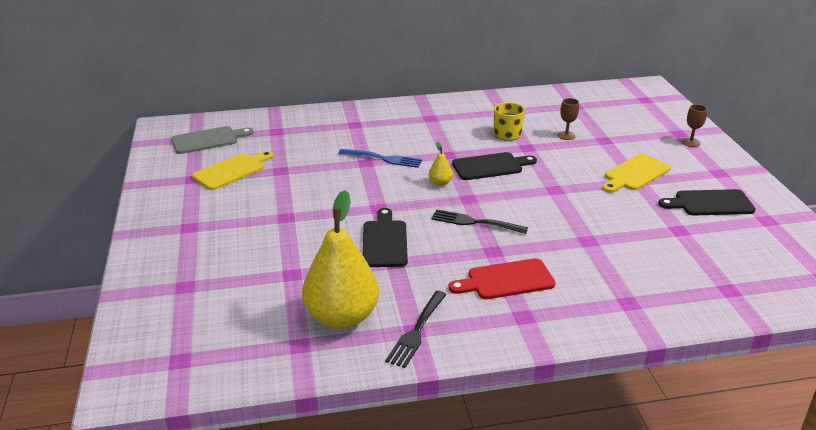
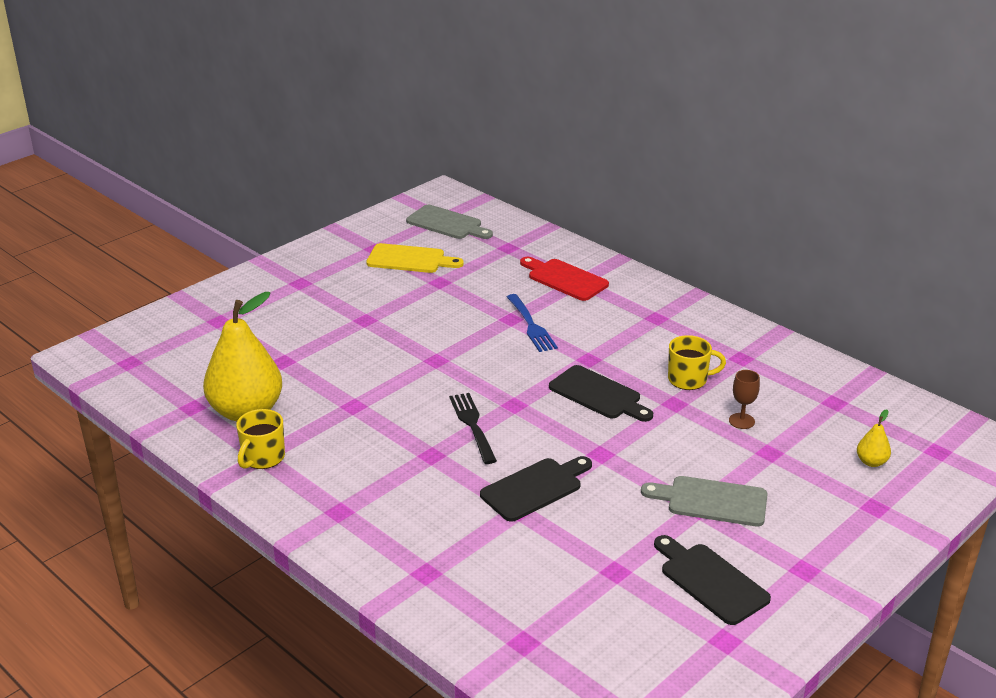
camera: 55 degrees right, 0 degrees up
(385, 241) = (382, 387): black cutting board -> black cutting board (535, 488)
(417, 330) = (263, 458): black fork -> yellow mug
(440, 183) = (524, 376): yellow pear -> yellow pear (871, 462)
(506, 280) = (388, 480): red cutting board -> red cutting board (564, 279)
(635, 174) = (711, 501): yellow cutting board -> grey cutting board
(690, 142) = (861, 524): brown goblet -> none

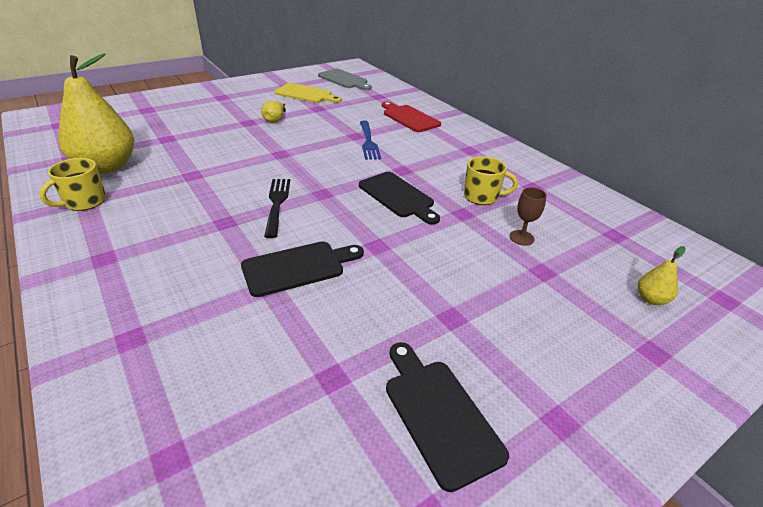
camera: 10 degrees right, 5 degrees up
(396, 310) = (275, 120): none -> yellow pear
(711, 501) = (470, 312): grey cutting board -> none

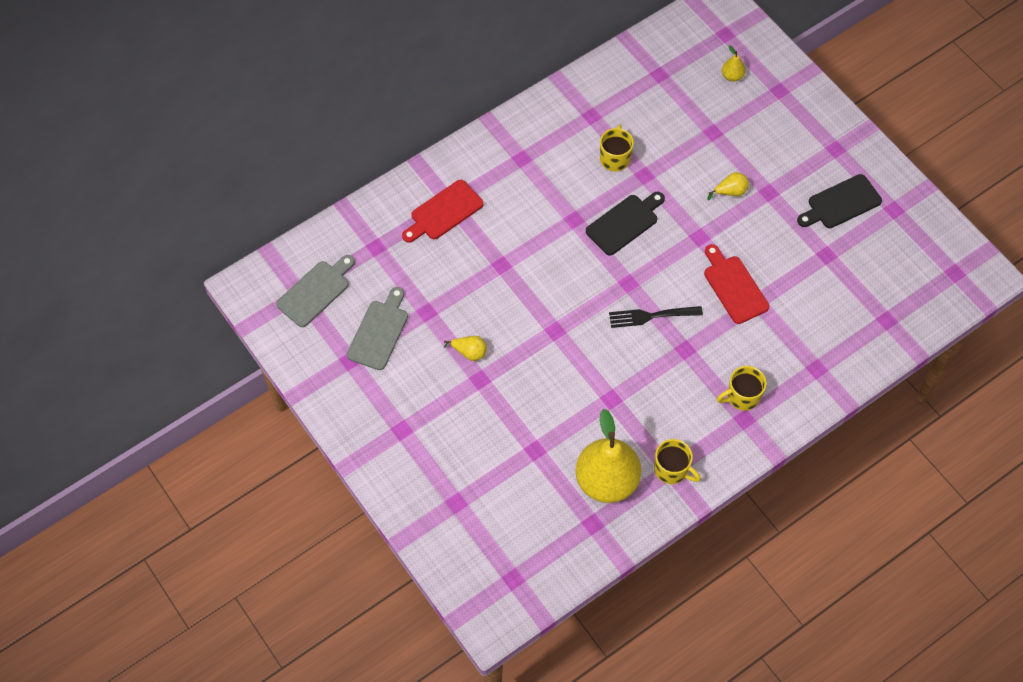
camera: 90 degrees left, 25 degrees up
(135, 259) = (742, 396): none -> yellow mug
(298, 267) = (734, 286): black cutting board -> red cutting board
(306, 94) = (379, 332): yellow cutting board -> grey cutting board
(368, 141) = (514, 252): blue fork -> none
(448, 278) = (730, 192): none -> yellow pear
(521, 238) = (673, 138): brown goblet -> none

